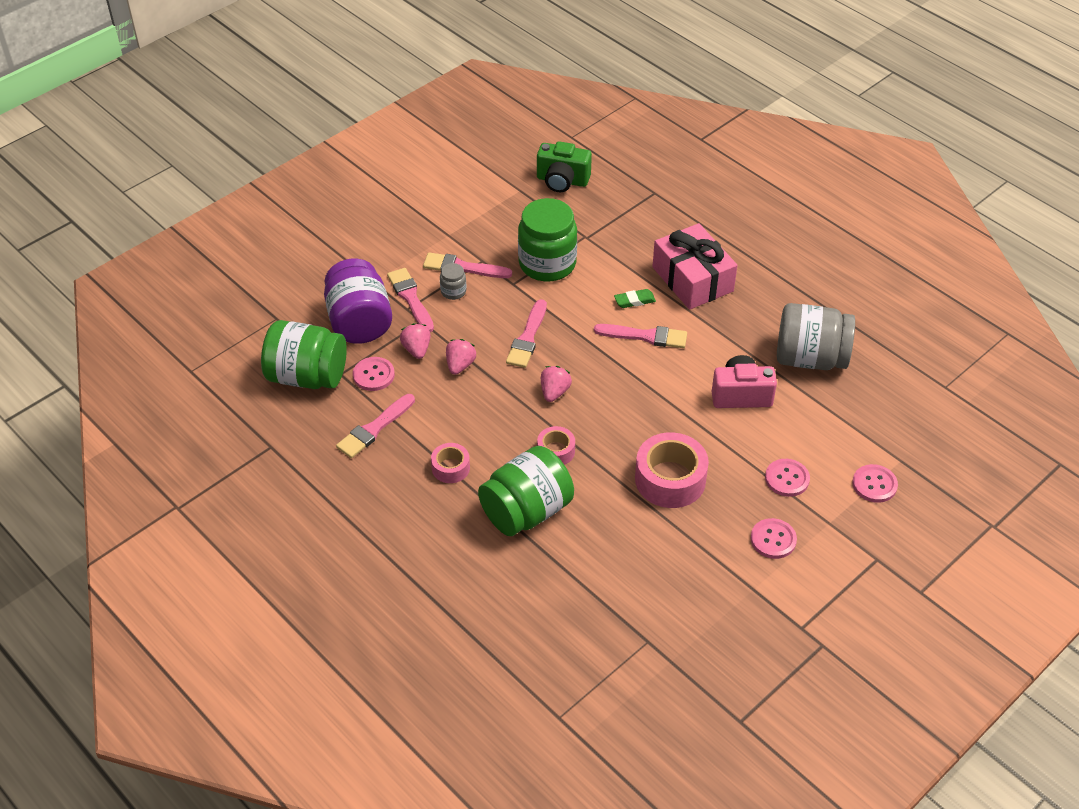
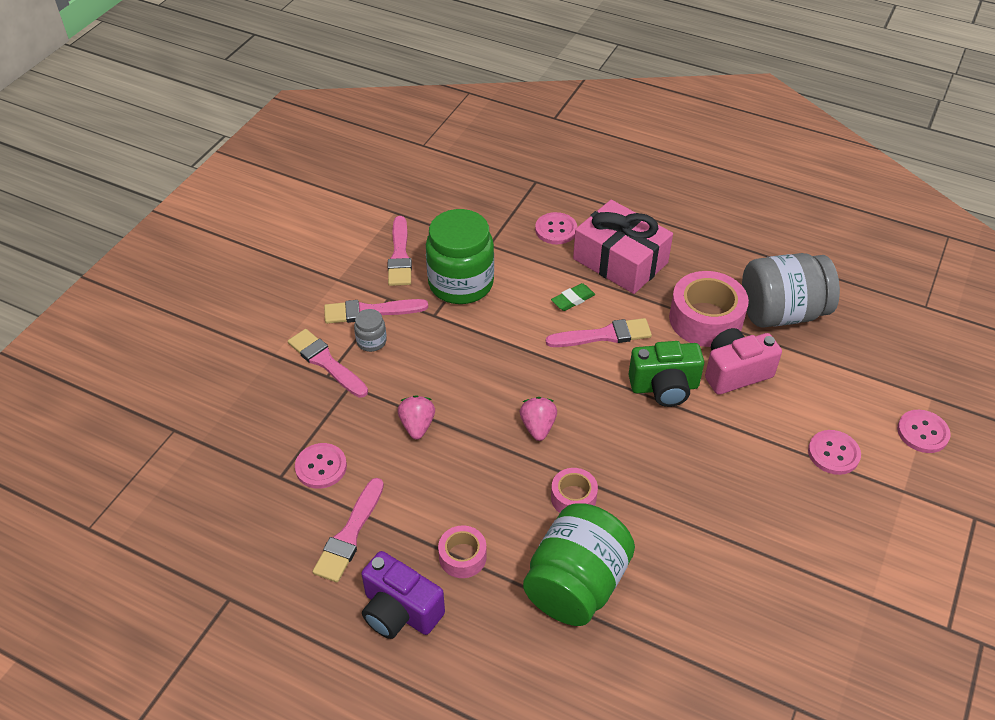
camera: 20 degrees left, 0 degrees up
(307, 376) = (240, 492): green jar -> none
(359, 322) = (277, 407): purple jar -> none
(388, 491) = (400, 611): none -> purple camera
(417, 349) = (359, 421): pink strawberry -> none
(527, 338) = (478, 372): pink brush -> pink brush (400, 255)
(562, 181) = (435, 192): green camera -> green camera (664, 387)
(670, 479) = (714, 492): pink tape -> pink tape (705, 319)
(773, 539) = (859, 530): pink button -> pink button (556, 230)

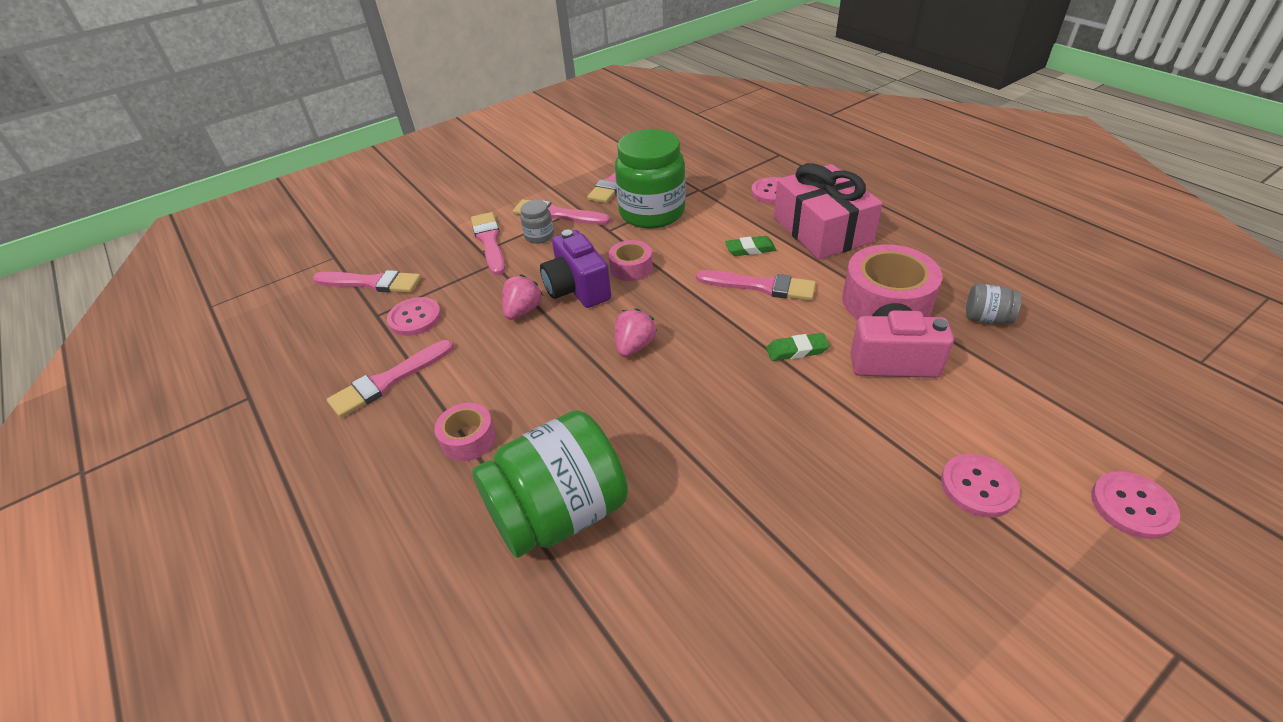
camera: 30 degrees right, 5 degrees down
(244, 445) = (372, 283): none -> pink brush
(400, 611) = (370, 467): purple camera -> purple camera (577, 289)
(573, 498) = (621, 423): pink tape -> pink tape (631, 268)
(664, 387) = (796, 350): green camera -> green eraser
(781, 313) = (986, 318): grey jar -> grey jar, size x0.44

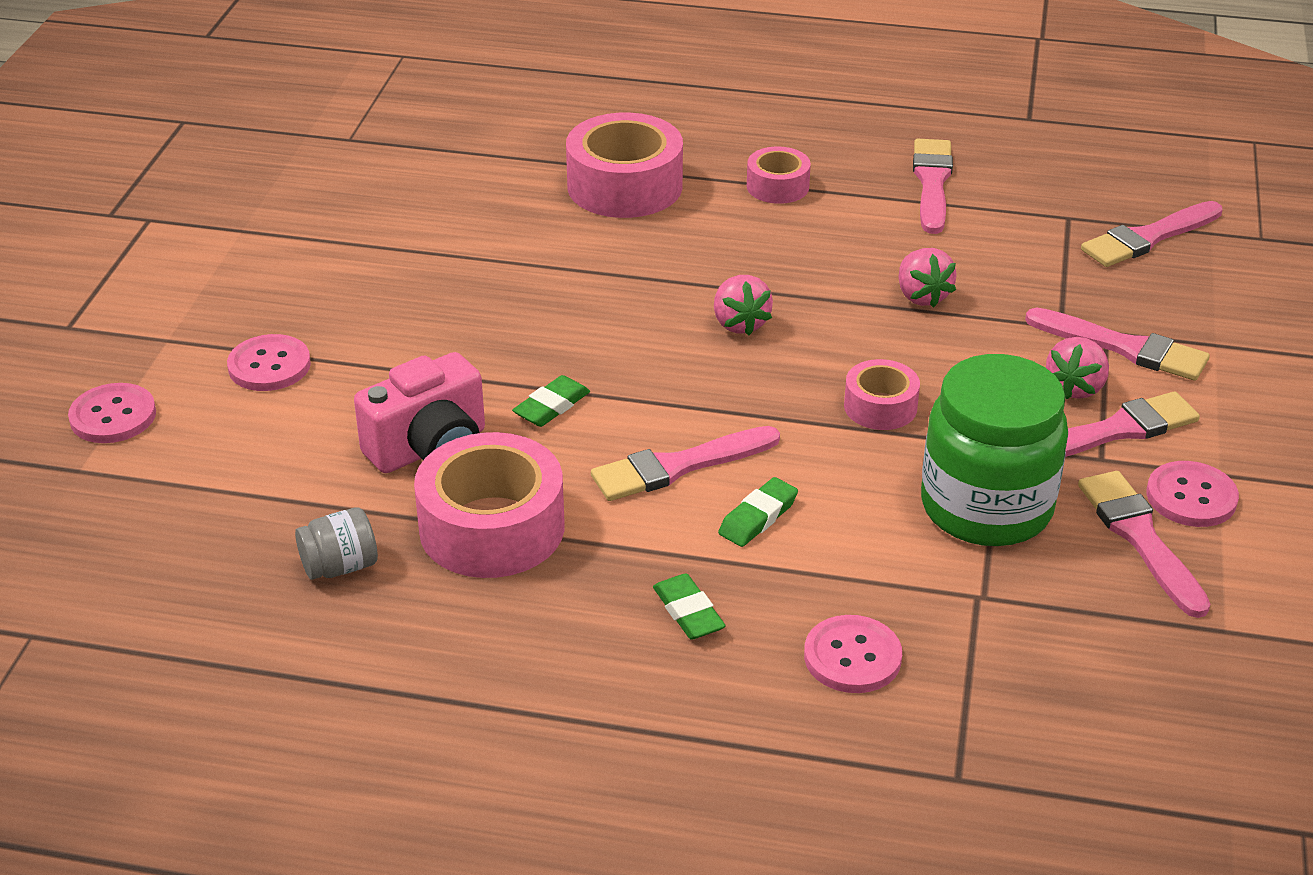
camera: 135 degrees right, 5 degrees down
(415, 318) = (1022, 234): pink button -> pink button (1191, 497)
(539, 236) = (1075, 387): grey jar -> pink strawberry
(559, 513) = (625, 186): green jar -> pink tape
(577, 289) = (903, 348): purple camera -> none
(822, 230) = (688, 612): pink gift -> green eraser

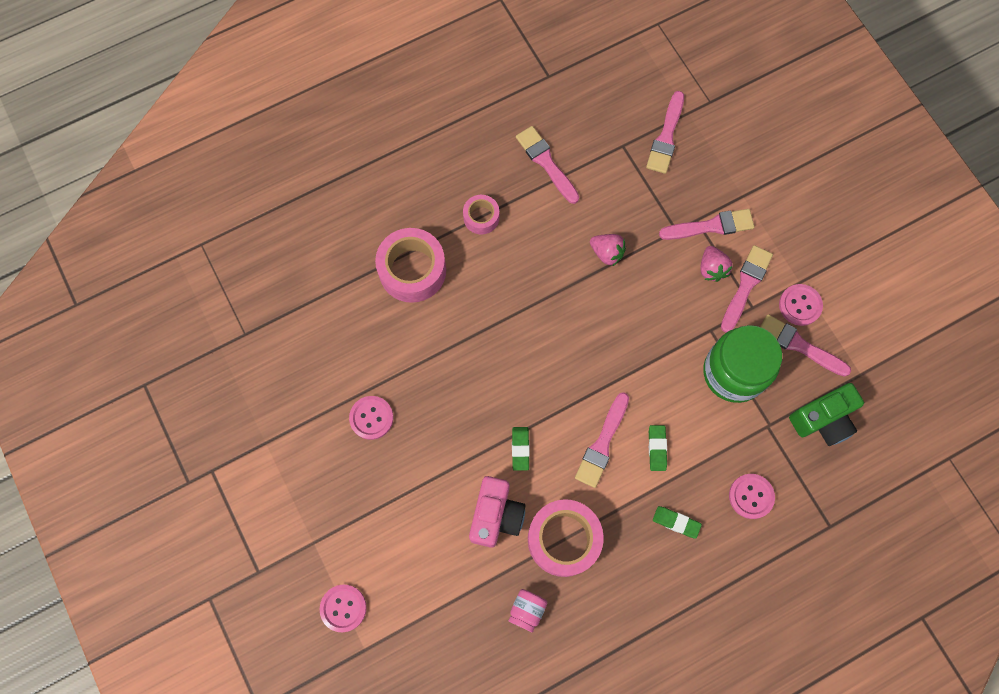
camera: 40 degrees left, 35 degrees up
(269, 366) = (377, 522): pink button -> pink button (371, 418)
(340, 566) = (527, 610): grey jar -> pink jar
(739, 323) = (548, 332): pink strawberry -> none
(880, 407) = (648, 342): pink tape -> none
(1089, 643) = (822, 420): none -> green camera

